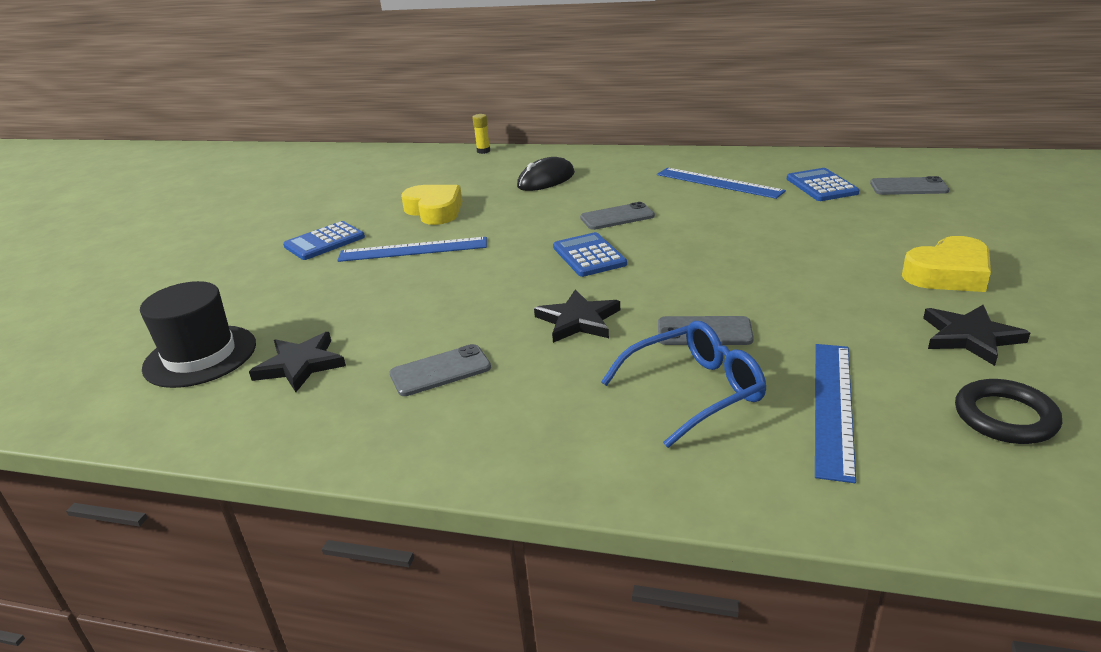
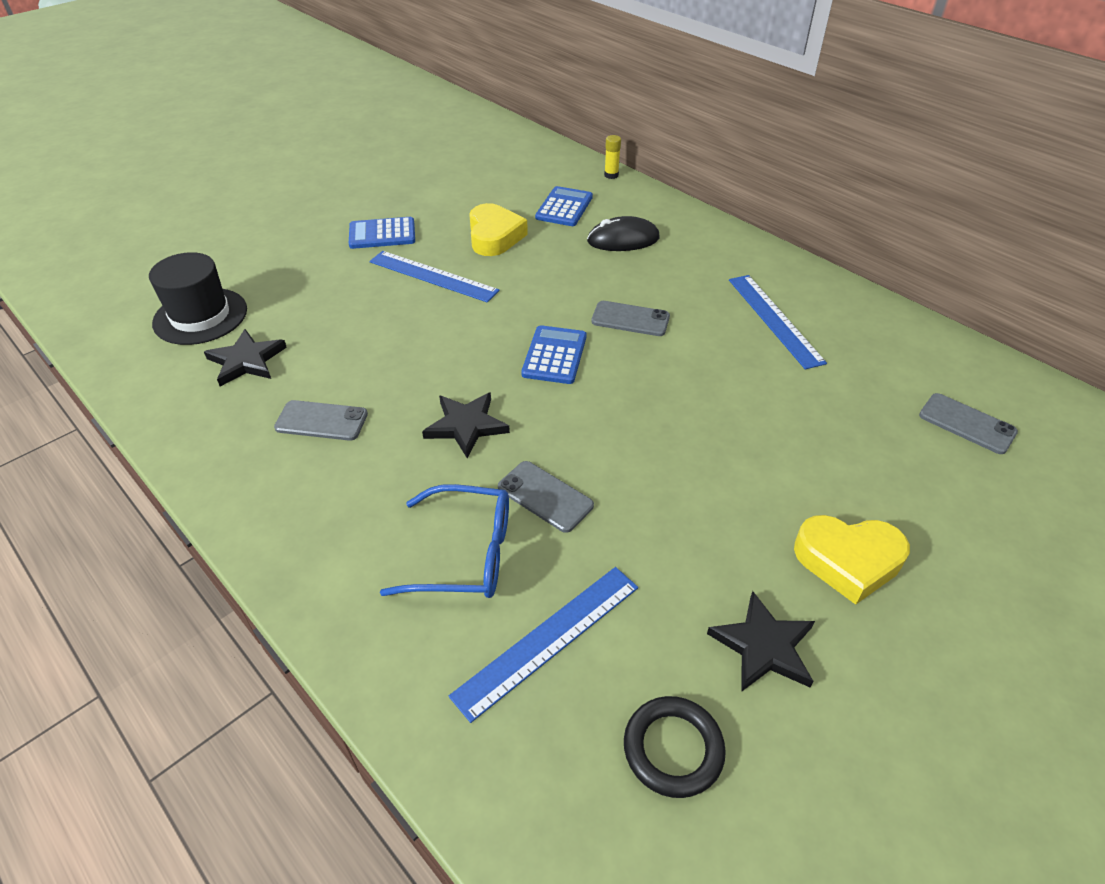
camera: 30 degrees right, 15 degrees up
(821, 186) = (873, 375): blue calculator -> blue calculator (564, 207)

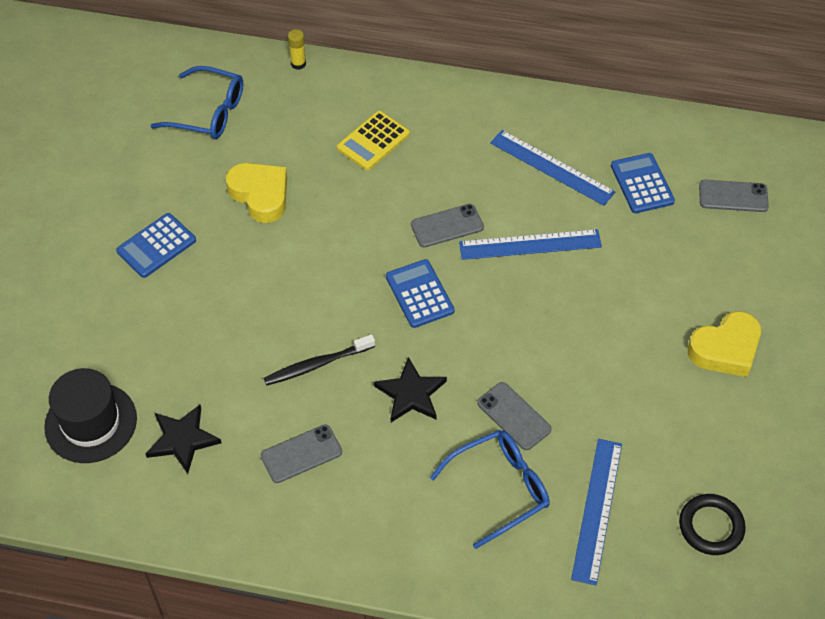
camera: 35 degrees left, 10 degrees up
(410, 363) = (317, 364): none -> black toothbrush
(433, 276) = (249, 268): blue ruler -> blue ruler (530, 244)
(511, 177) = (209, 112): none -> blue glasses
(545, 496) = (514, 416): grey phone -> grey phone turned 45 degrees clockwise
(564, 207) = (291, 127): blue calculator -> blue calculator (642, 184)
(623, 240) = (373, 141): black mouse -> yellow calculator
(764, 646) = (716, 436): black star -> none

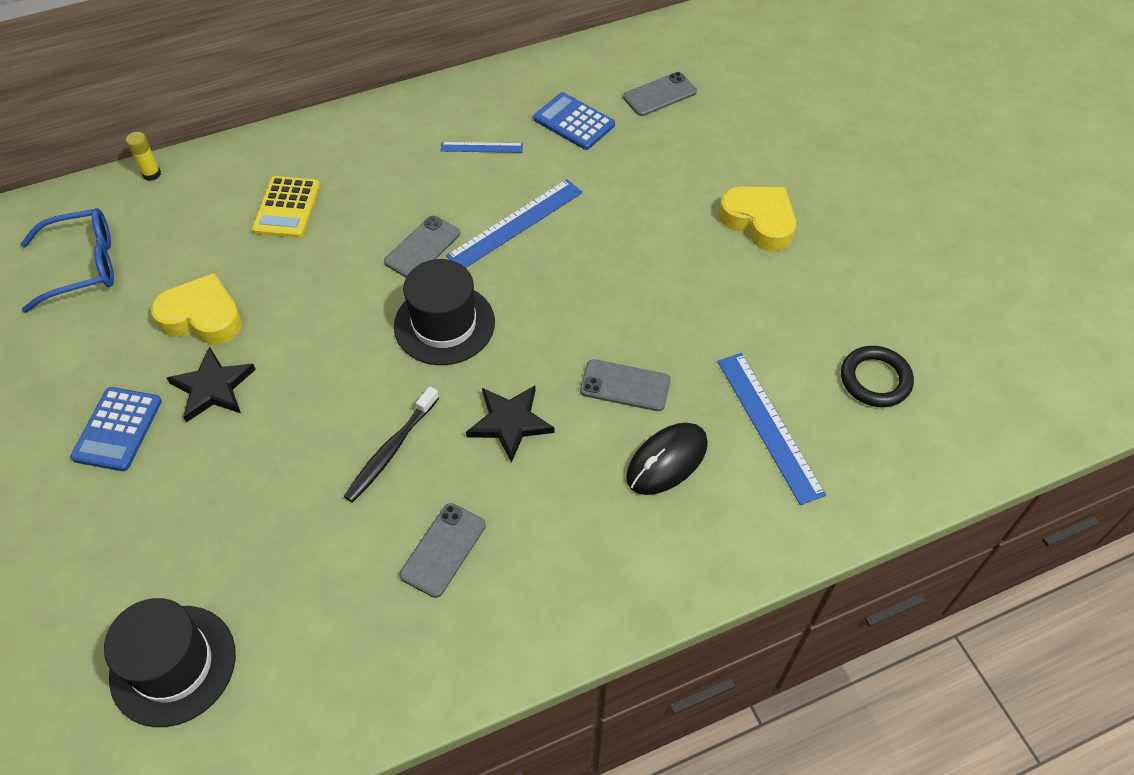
camera: 35 degrees left, 0 degrees up
(182, 440) = (298, 616): black star -> black star (213, 387)
(419, 294) = (444, 324): blue calculator -> black hat
(500, 488) = (667, 461): blue glasses -> black mouse
(552, 167) = (481, 147): blue ruler -> blue ruler, size x0.55
(725, 349) = (759, 222): yellow heart -> yellow heart turned 75 degrees counterclockwise

